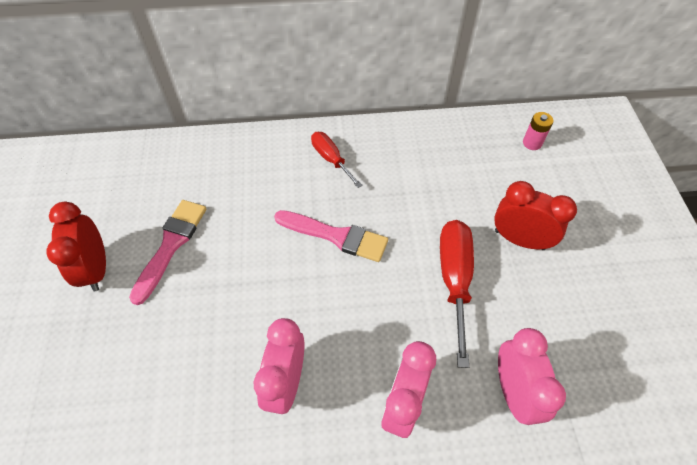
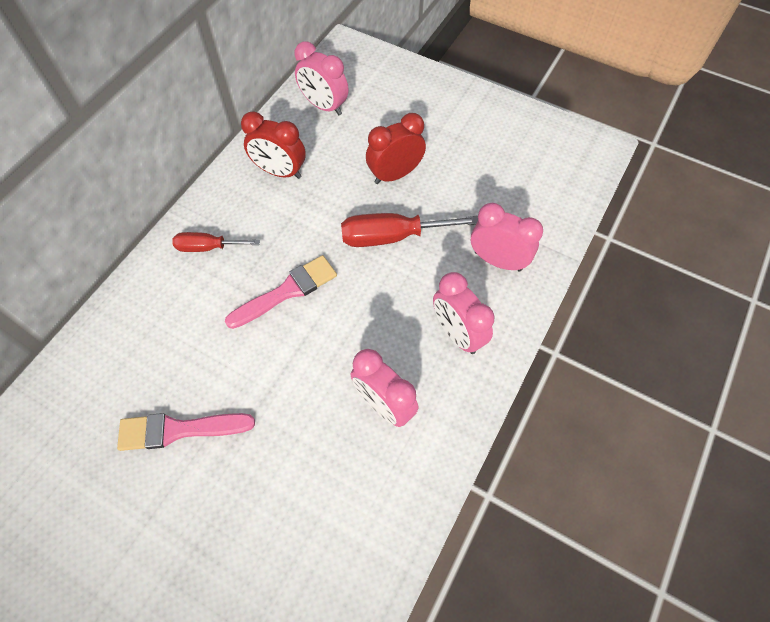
camera: 55 degrees left, 5 degrees up
(96, 269) = (145, 512): red clock -> red clock (280, 172)
(171, 245) = (179, 430): pink brush -> pink brush turned 60 degrees counterclockwise
(454, 279) = (392, 237): red screwdriver -> red screwdriver turned 45 degrees counterclockwise
(532, 143) = (324, 106): pink battery -> pink clock

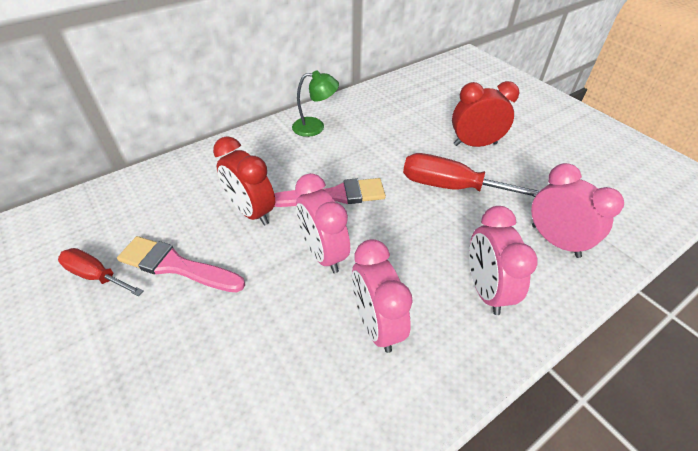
camera: 25 degrees right, 15 degrees down
(208, 247) = (288, 145): red screwdriver -> red screwdriver (96, 275)
(224, 212) = (315, 127): none -> green lamp
(280, 172) = (375, 115): red clock -> red clock (251, 212)
(324, 106) = (433, 86): pink clock -> pink clock (323, 254)

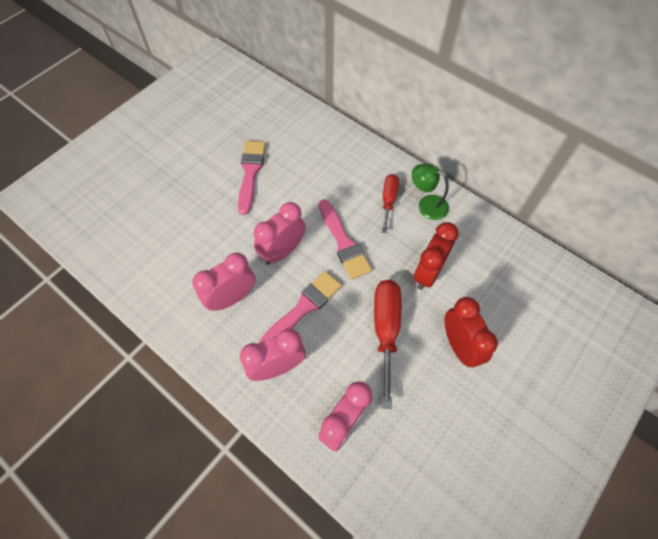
camera: 75 degrees right, 15 degrees up
(96, 275) = (234, 138): red screwdriver -> red screwdriver (388, 201)
(251, 212) = (309, 195): red clock -> red clock (428, 273)
(315, 127) = (426, 205): green lamp -> green lamp turned 135 degrees clockwise
(410, 249) = (303, 308): none -> pink brush

